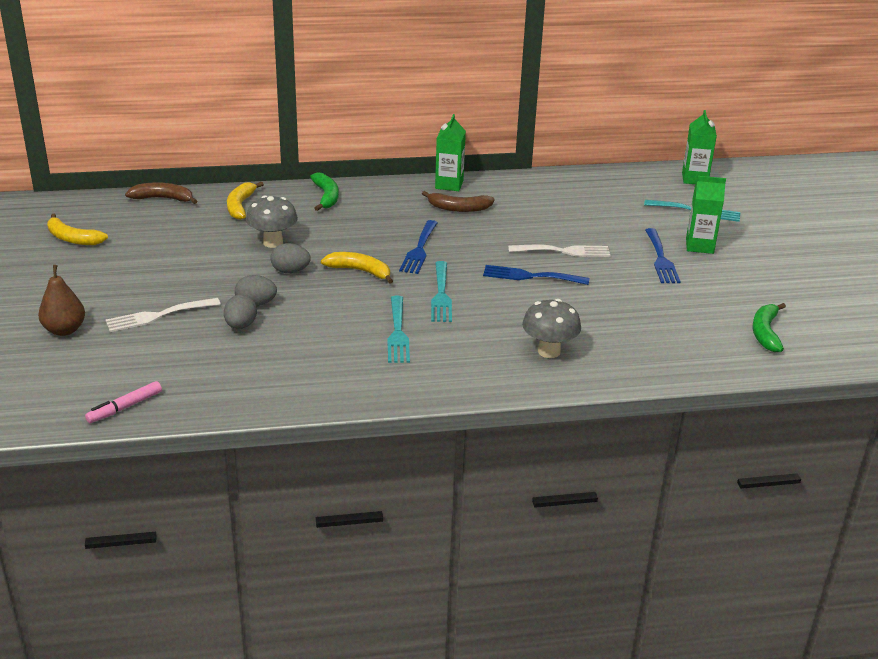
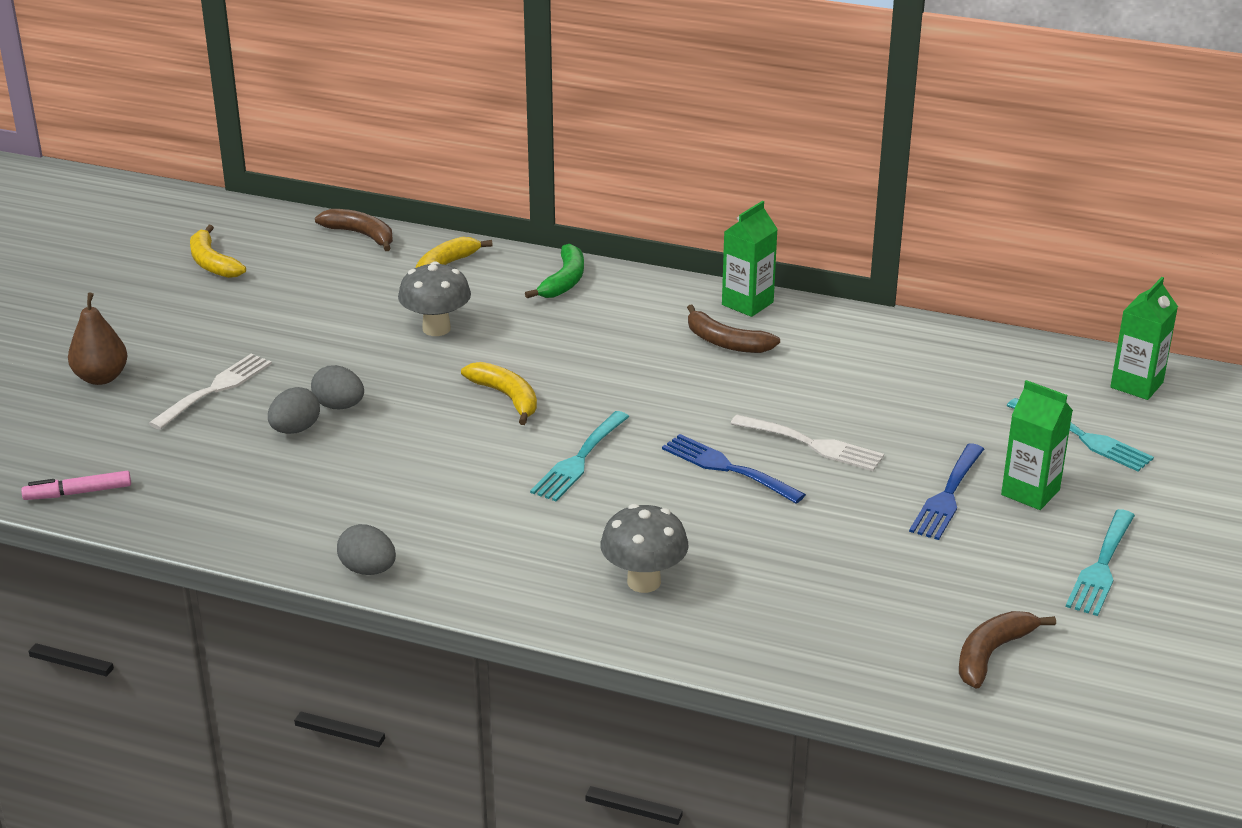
camera: 30 degrees right, 0 degrees up
(158, 316) = (215, 389): white fork -> white fork turned 120 degrees clockwise
(290, 271) = (421, 373): grey egg -> grey egg (368, 570)
(398, 333) = (472, 496): turquoise fork -> turquoise fork (1101, 567)
(419, 250) = (613, 388): blue fork -> none
(765, 333) = (992, 653): green banana -> brown banana

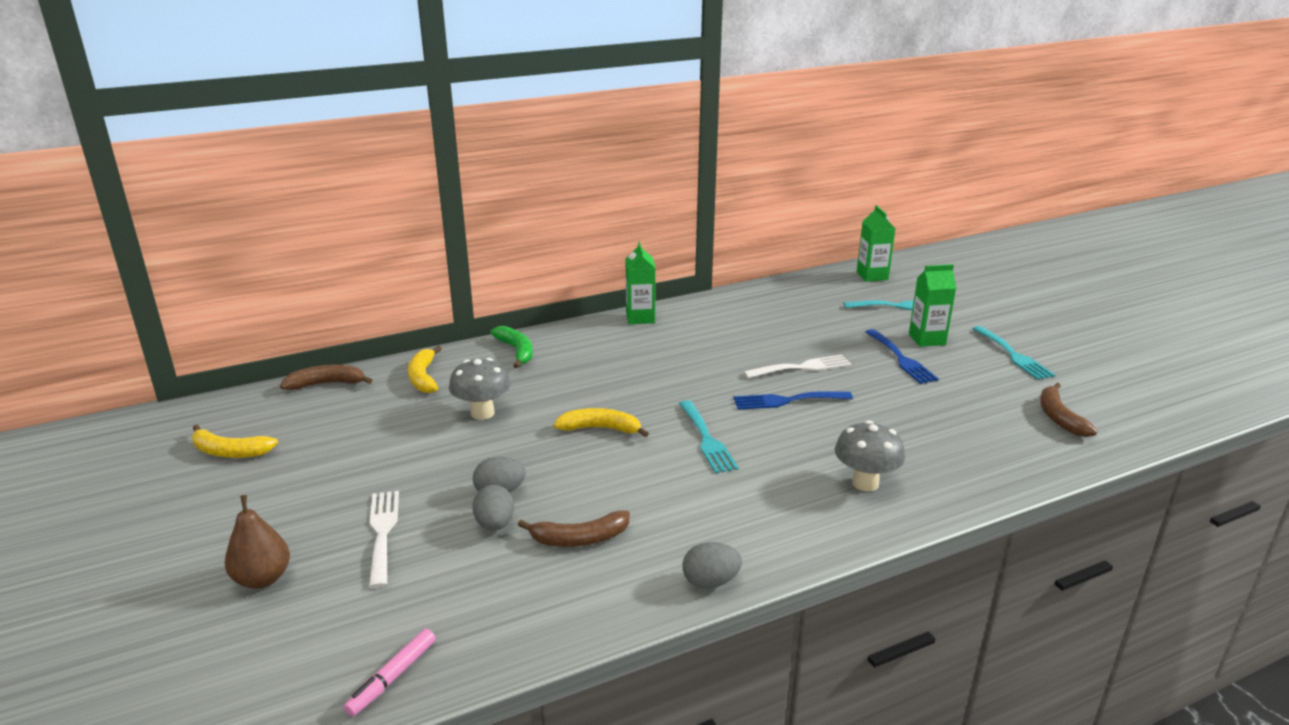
camera: 45 degrees left, 5 degrees down
(725, 342) = (665, 341): brown banana -> brown banana (579, 539)

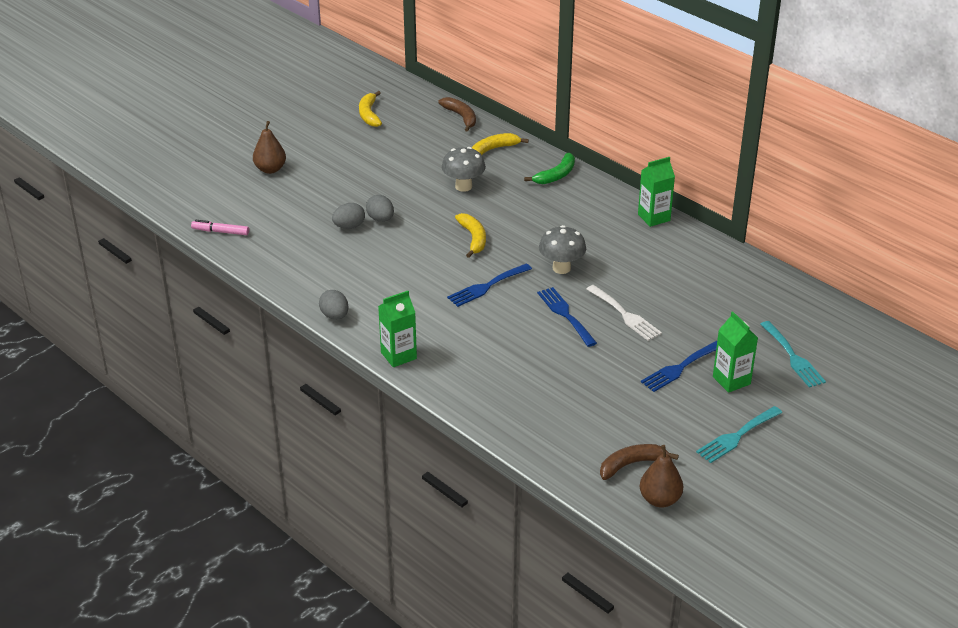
camera: 70 degrees right, 10 degrees up
(382, 532) = (323, 191): white fork -> none
(579, 539) = (351, 260): brown banana -> none
(707, 439) = (487, 286): turquoise fork -> blue fork
(865, 483) = (471, 365): grey mushroom -> grey mushroom (561, 268)
(872, 276) = (855, 334): green carton -> green carton (398, 355)
(1115, 414) = (660, 499): none -> brown pear

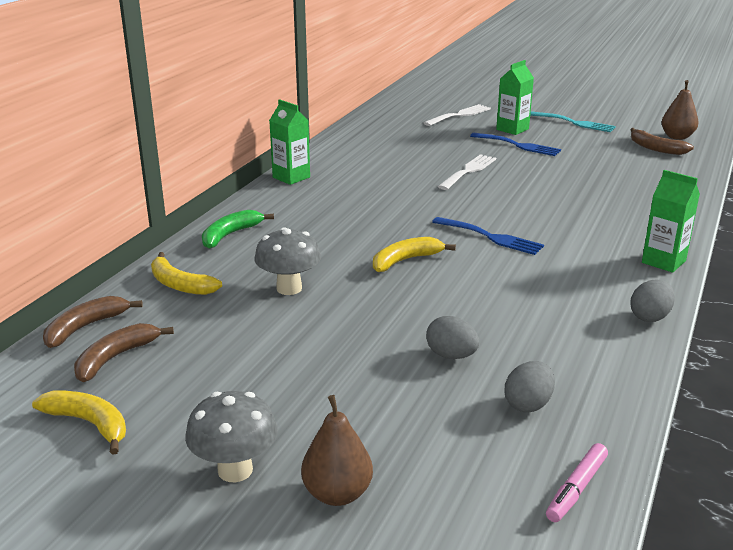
camera: 110 degrees left, 10 degrees down
(220, 232) = (576, 489): pink marker -> pink marker turned 45 degrees clockwise
(369, 114) = (90, 424): yellow banana -> yellow banana turned 120 degrees counterclockwise
(380, 219) = (412, 334): grey egg -> grey egg (528, 404)
(423, 124) = (116, 357): none -> brown banana
(556, 175) = (230, 235): green banana -> green banana turned 75 degrees counterclockwise
(561, 268) = (420, 206): grey mushroom -> grey mushroom (235, 470)
(565, 314) = (496, 194): blue fork -> none
(793, 357) = (459, 115): turquoise fork -> white fork

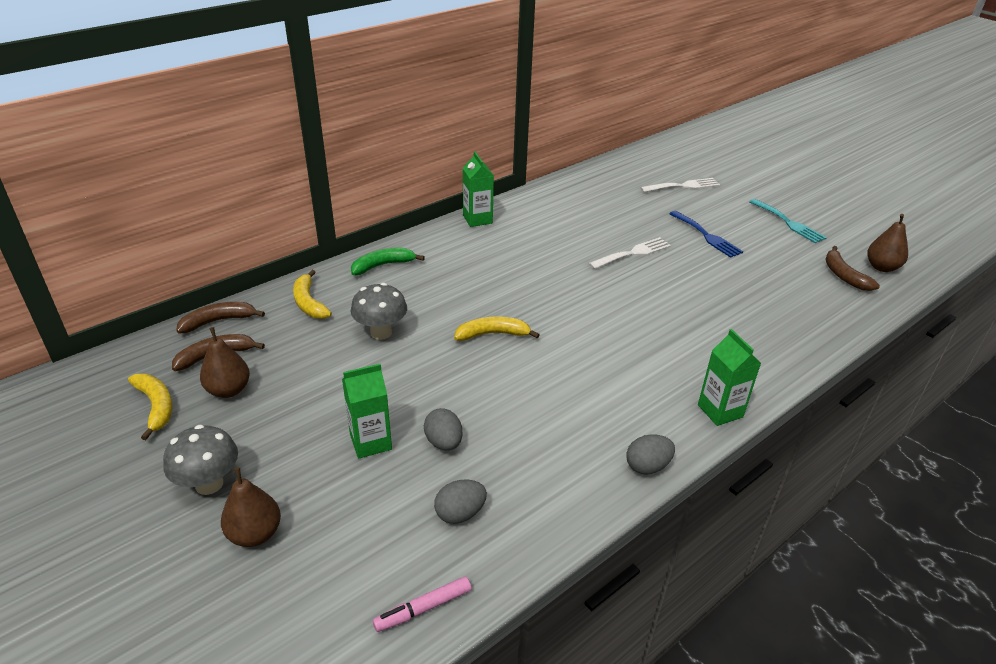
camera: 25 degrees right, 10 degrees up
(167, 383) = (229, 390): none -> brown pear
(491, 237) = (586, 332): blue fork -> none
(512, 129) = (718, 215): green carton -> green carton (370, 442)

